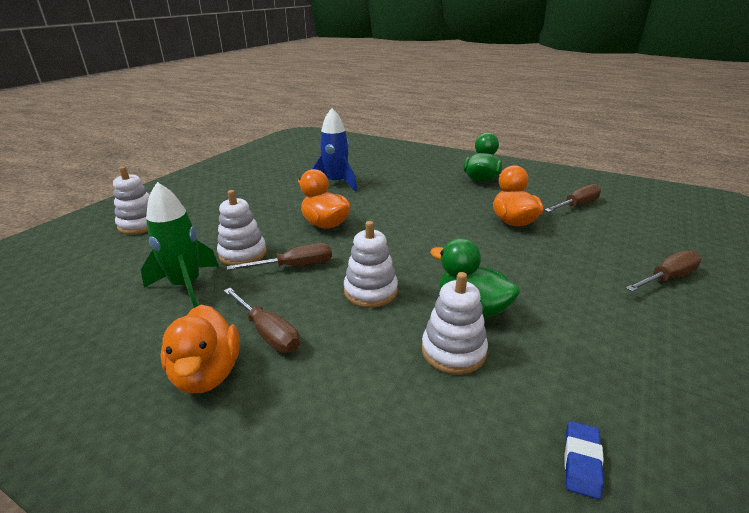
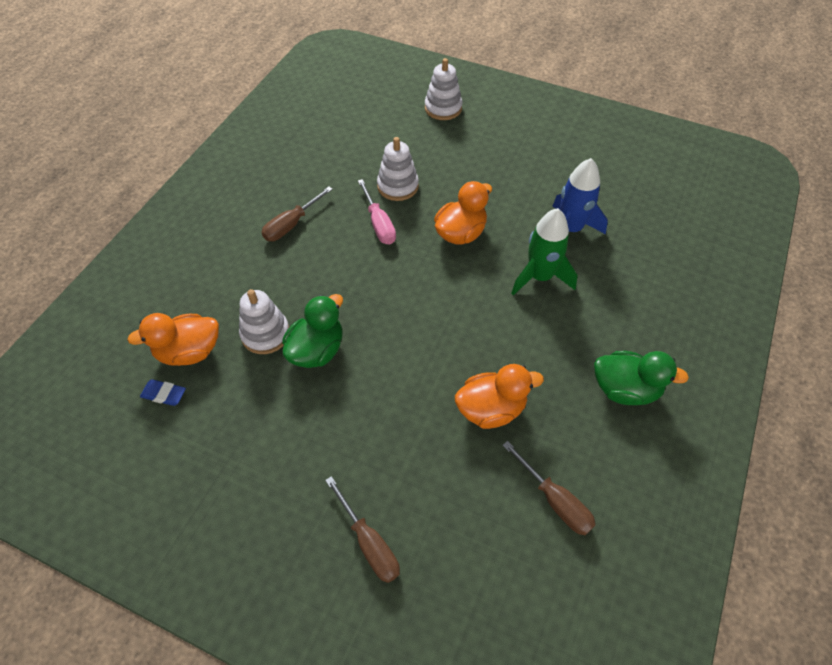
camera: 85 degrees right, 25 degrees up
(186, 285) = (349, 166): green rocket -> green rocket (540, 277)
(207, 373) = (254, 204): orange duck -> orange duck (189, 352)
(295, 266) = (379, 224): brown screwdriver -> pink screwdriver
(370, 291) = (342, 279): white stacking toy -> none

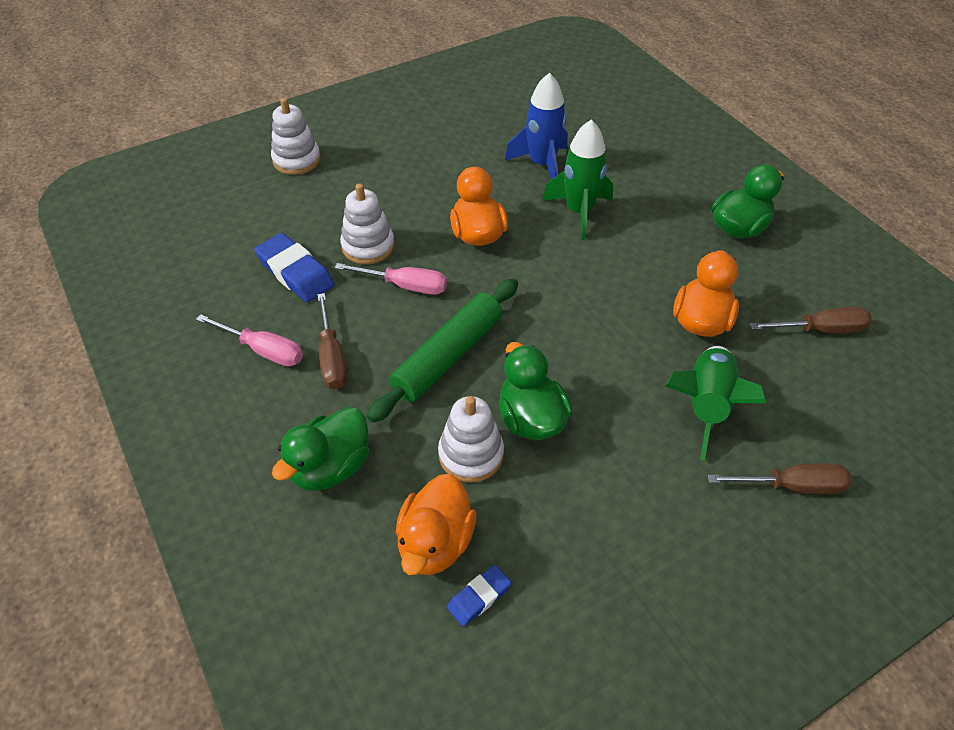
camera: 55 degrees left, 5 degrees down
(211, 272) = (330, 467): none -> green duck
(273, 192) = (263, 350): none -> pink screwdriver
(336, 279) = (448, 356): none -> green rolling pin
(345, 168) = (295, 273): none -> blue eraser
(406, 450) = (705, 405): none -> green rocket

